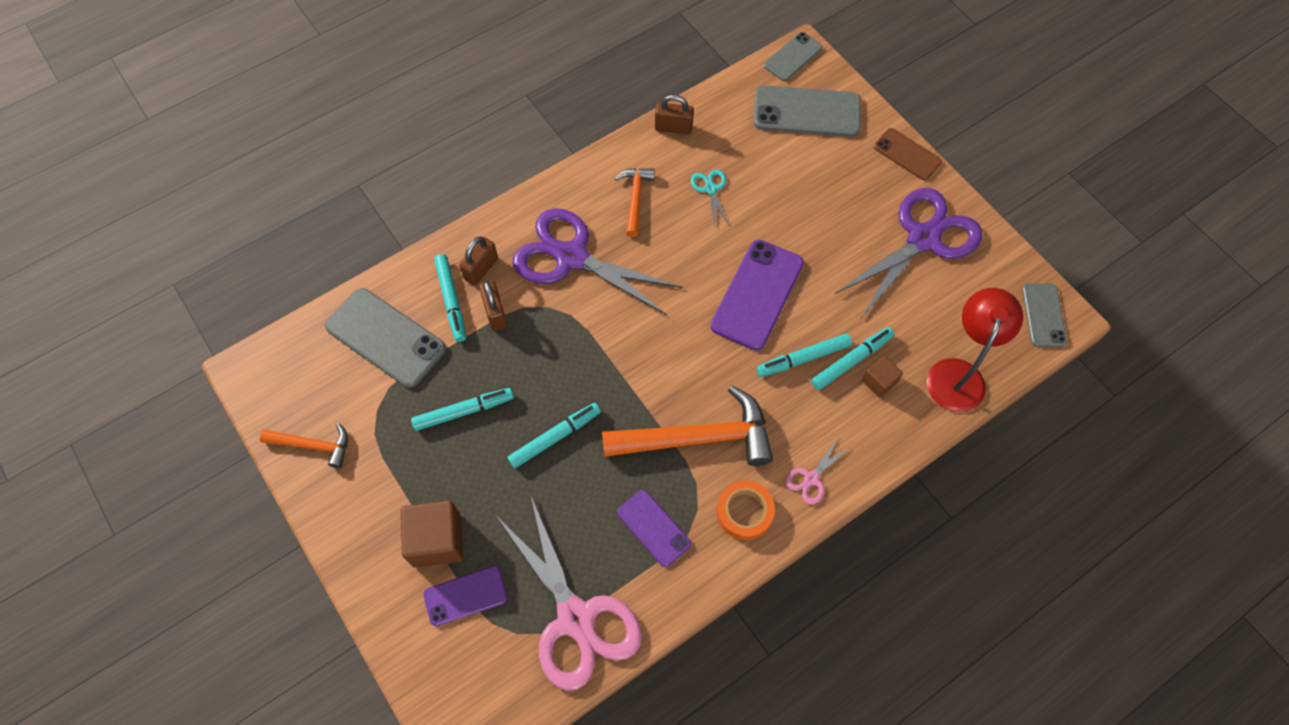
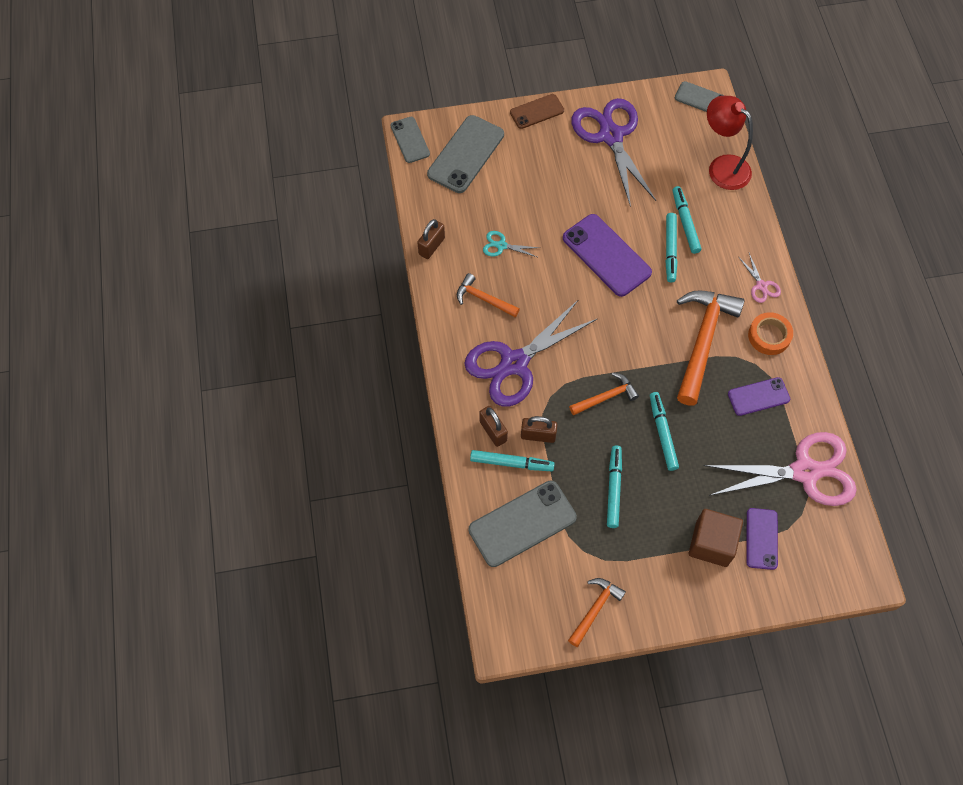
camera: 65 degrees left, 0 degrees up
(573, 362) = (606, 397): none -> orange hammer
(879, 382) = (708, 214): brown cube -> none

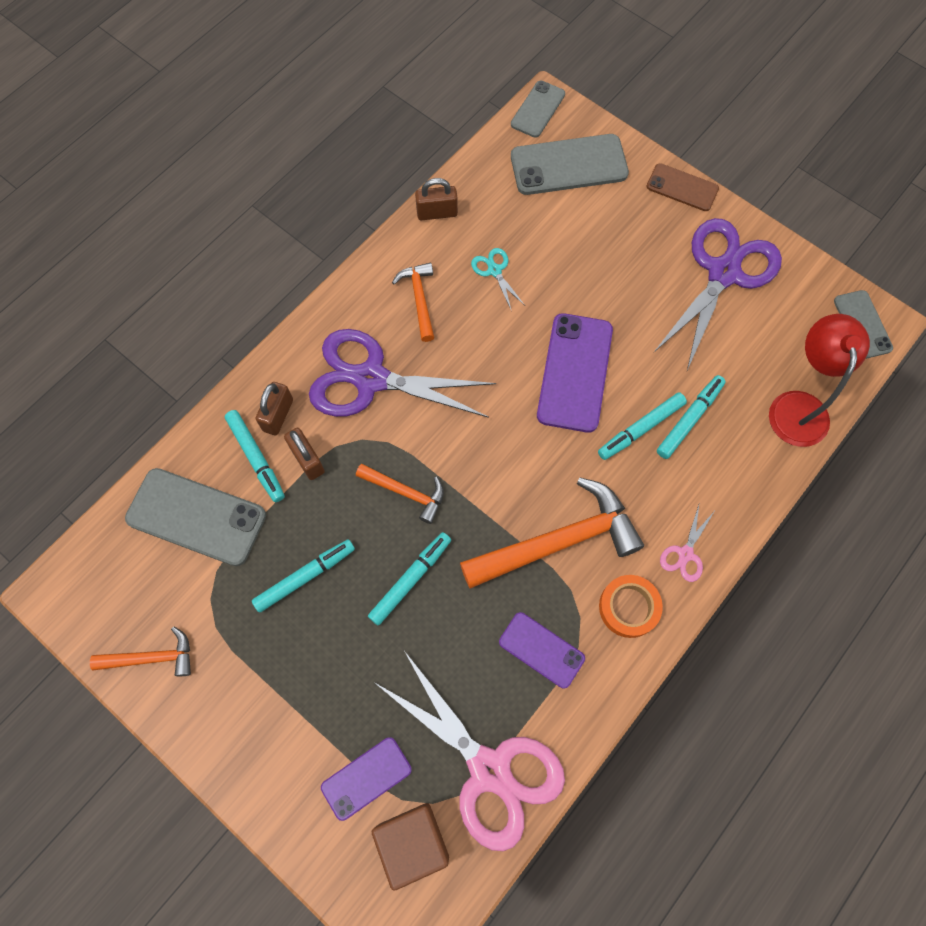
camera: 50 degrees right, 5 degrees up
(711, 543) = (318, 726): brown cube -> brown cube (412, 842)

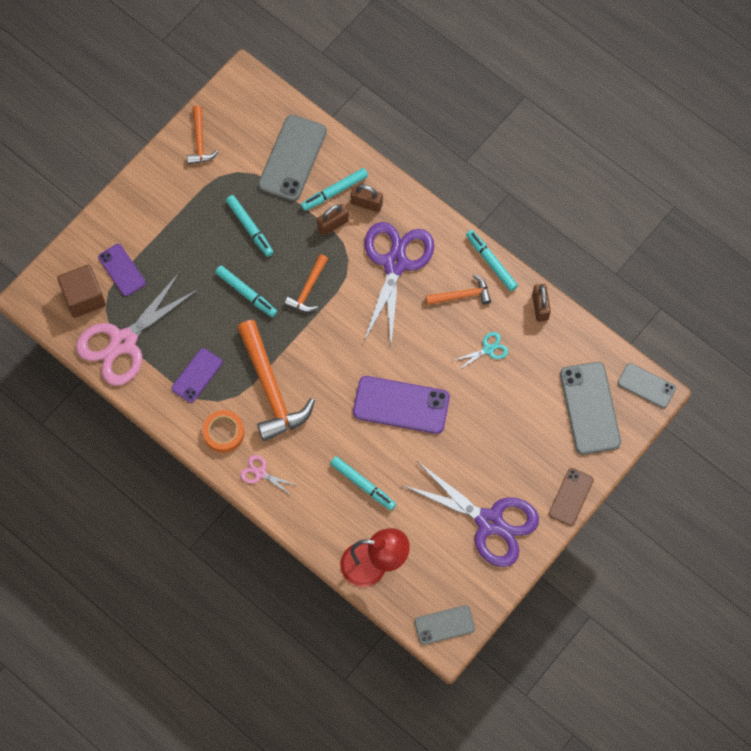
camera: 90 degrees right, 0 degrees up
(641, 429) = (355, 449): turquoise marker -> turquoise marker (491, 262)

